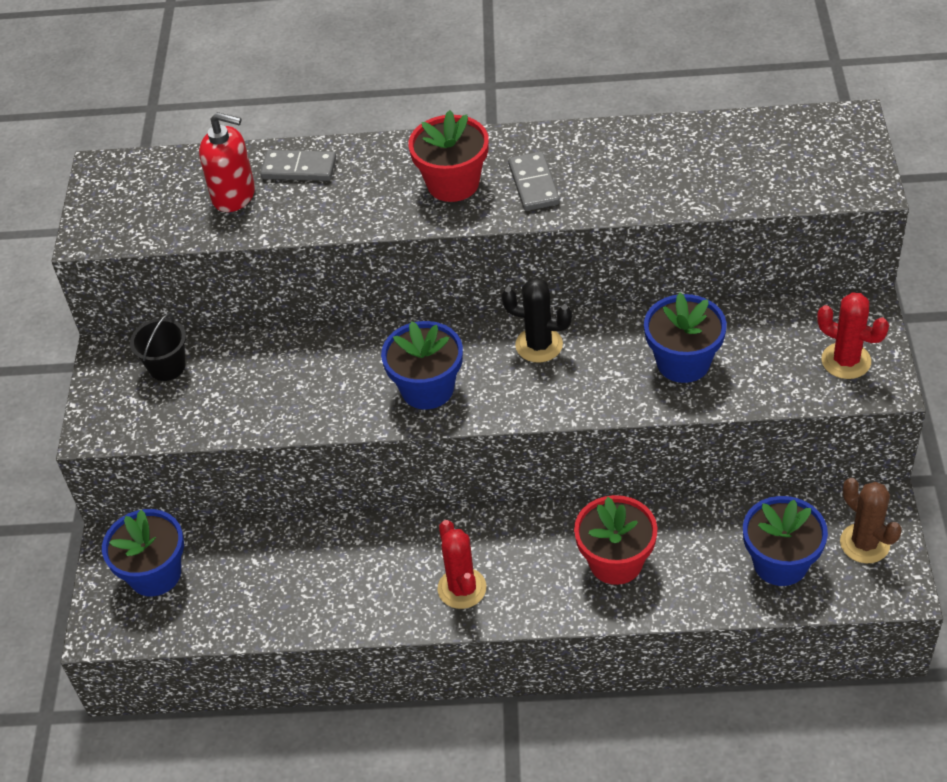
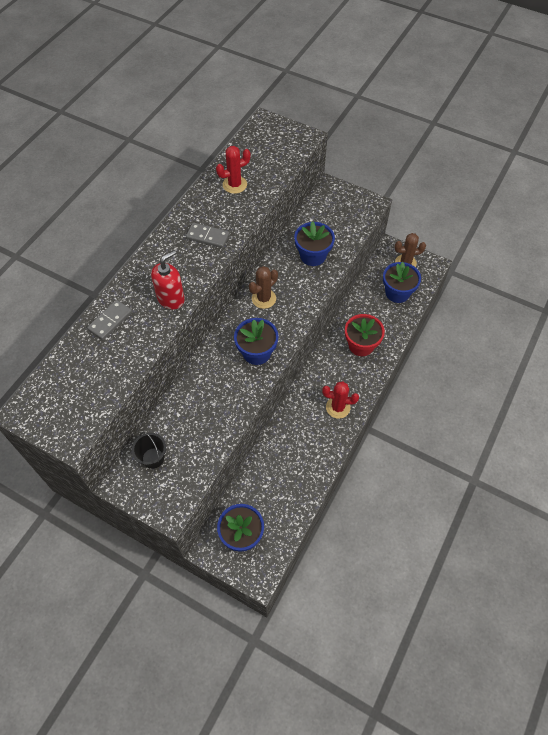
camera: 65 degrees left, 10 degrees up
(234, 195) = (104, 358): red soap dispenser -> red soap dispenser (171, 298)
(453, 183) = (180, 265): red flower pot -> none
(539, 345) = (264, 299): black cactus -> brown cactus
(846, 361) = (351, 207): red cactus -> red cactus (234, 185)

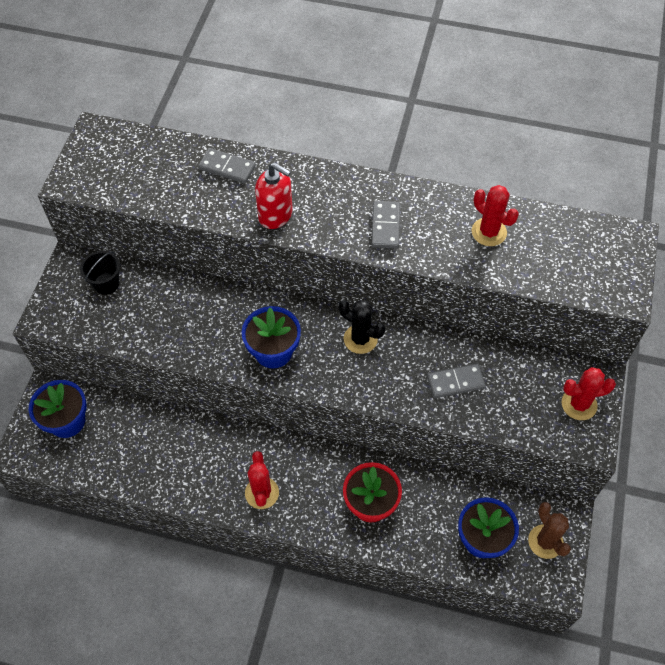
camera: 75 degrees right, 0 degrees up
(264, 299) = (360, 339): brown cactus -> black cactus
(313, 255) = (455, 382): blue flower pot -> grey domino
(345, 201) = (579, 404): none -> red cactus

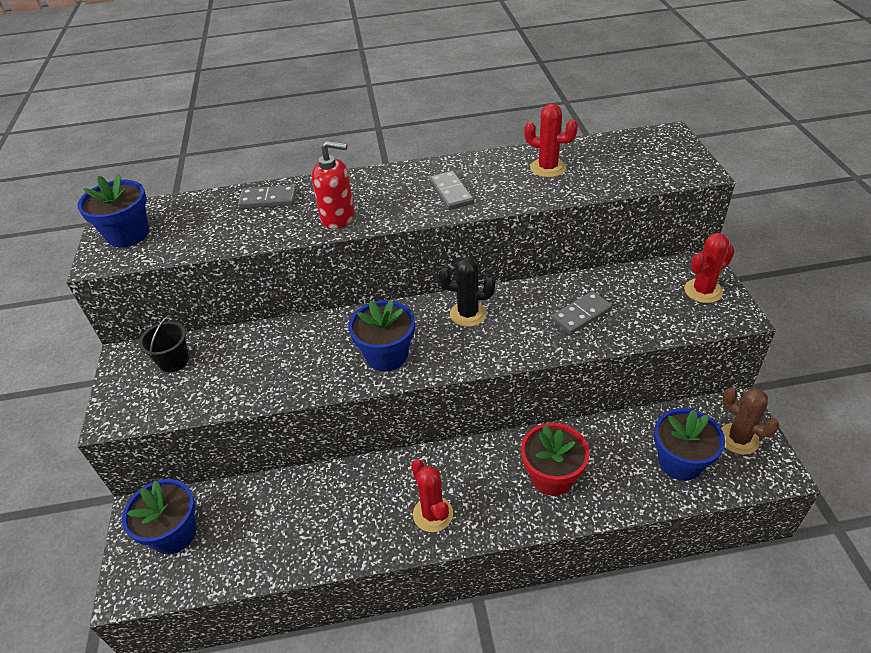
camera: 20 degrees left, 15 degrees down
(100, 161) = (128, 234): none -> blue flower pot

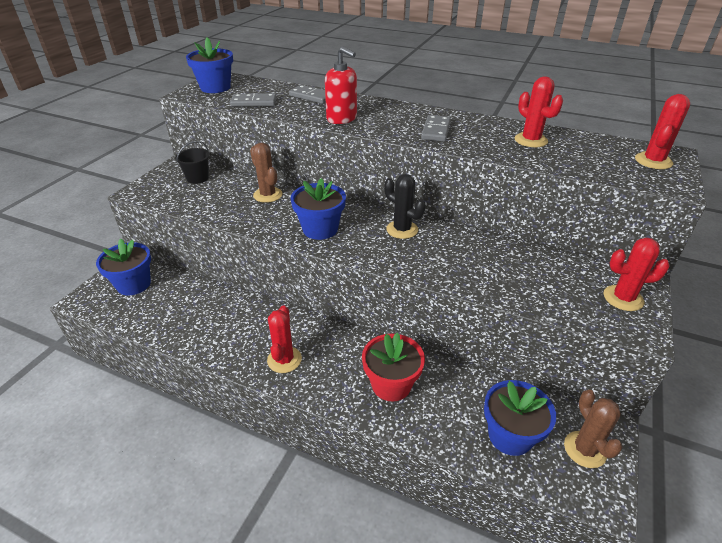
camera: 30 degrees right, 5 degrees down
(286, 342) = (267, 195): none -> brown cactus
(581, 315) = (491, 267): grey domino -> grey domino (254, 102)
(663, 150) = (653, 161): none -> red cactus

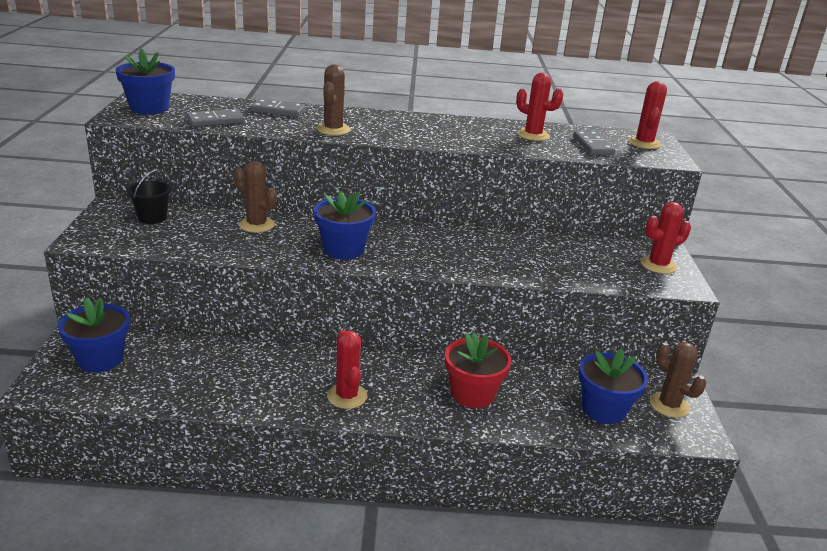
camera: 25 degrees left, 10 degrees down
(342, 118) = (333, 130): red soap dispenser -> brown cactus
(402, 229) = (429, 239): black cactus -> none
(435, 130) = (439, 133): grey domino -> grey domino (592, 145)

